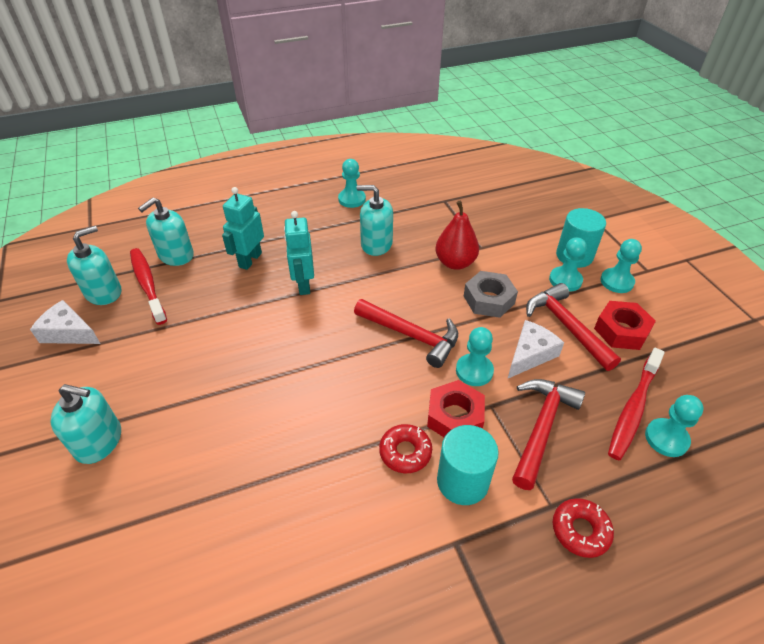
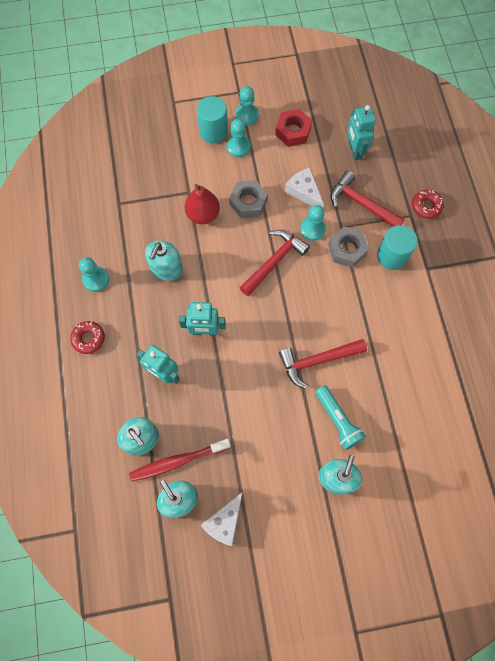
camera: 80 degrees left, 25 degrees up
(183, 434) = (338, 420): none -> turquoise flashlight
(405, 452) = (369, 283): red donut -> red donut (88, 338)
(455, 416) = (347, 249): red nut -> grey nut
(566, 326) = (283, 162): red hammer -> red hammer (317, 361)
(633, 408) = (354, 150): red toothbrush -> turquoise robot
(666, 438) = (377, 142): turquoise pawn -> none

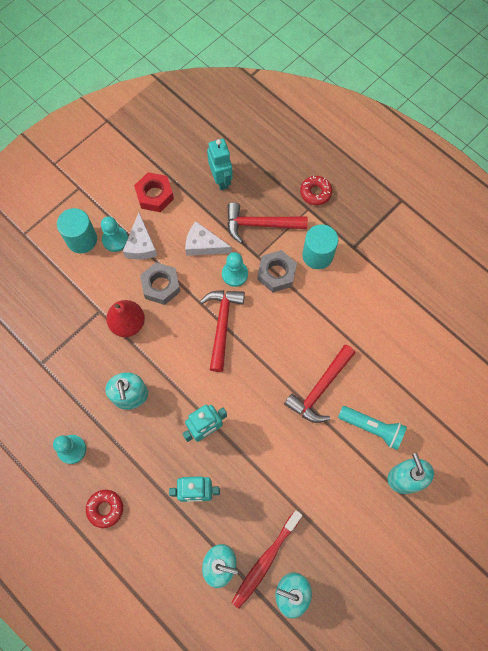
camera: 35 degrees left, 0 degrees up
(225, 522) = (342, 583): white cheese -> white cheese (141, 244)
(246, 115) = (102, 205): turquoise pawn -> none
(354, 150) = (221, 179): turquoise robot -> turquoise robot turned 150 degrees counterclockwise

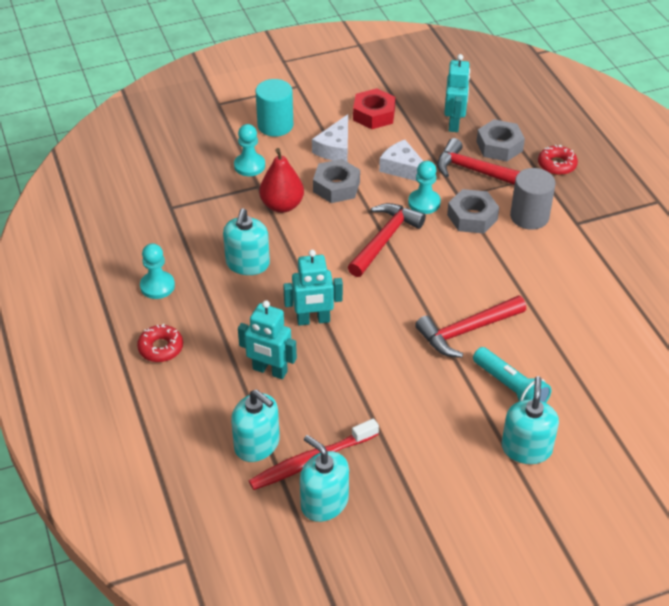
camera: 25 degrees right, 25 degrees down
(115, 240) = (310, 136): turquoise pawn -> turquoise pawn (249, 166)
(265, 190) = (499, 146): none -> grey nut
(317, 255) = (529, 216): turquoise cylinder -> grey cylinder

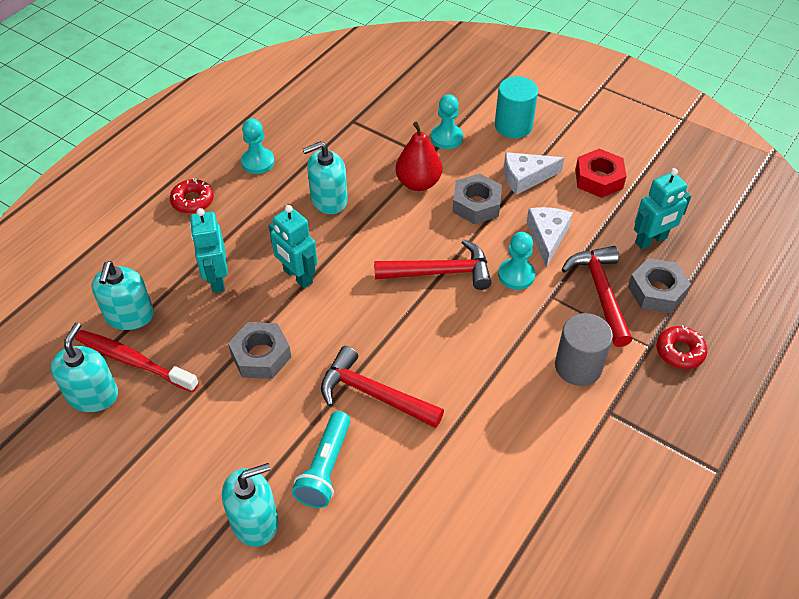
camera: 55 degrees right, 5 degrees up
(472, 217) = (532, 321): grey nut -> grey nut (261, 355)

